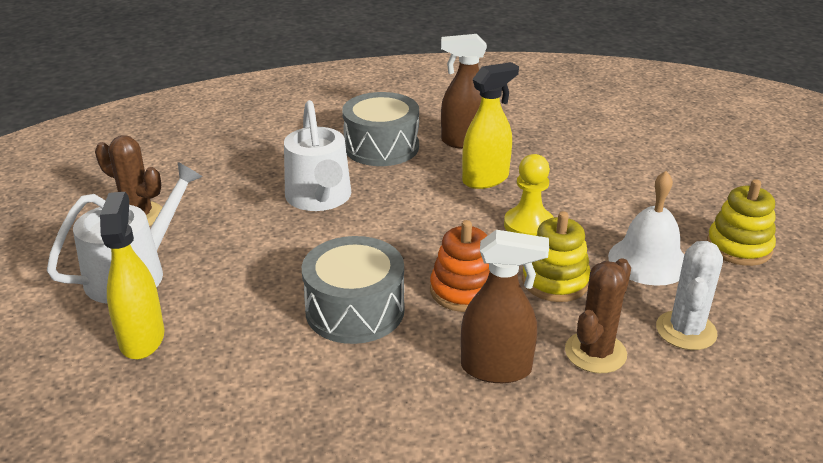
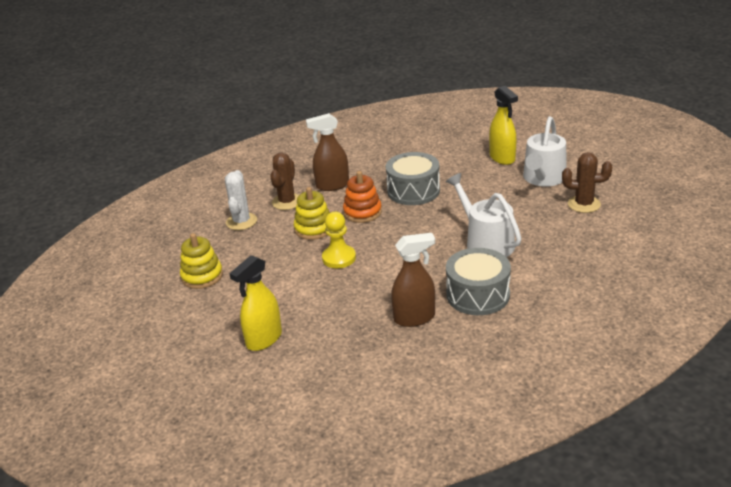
camera: 165 degrees right, 0 degrees up
(486, 179) = (381, 286): yellow spray bottle -> yellow spray bottle (264, 339)
(648, 260) = (260, 253): white bell -> none

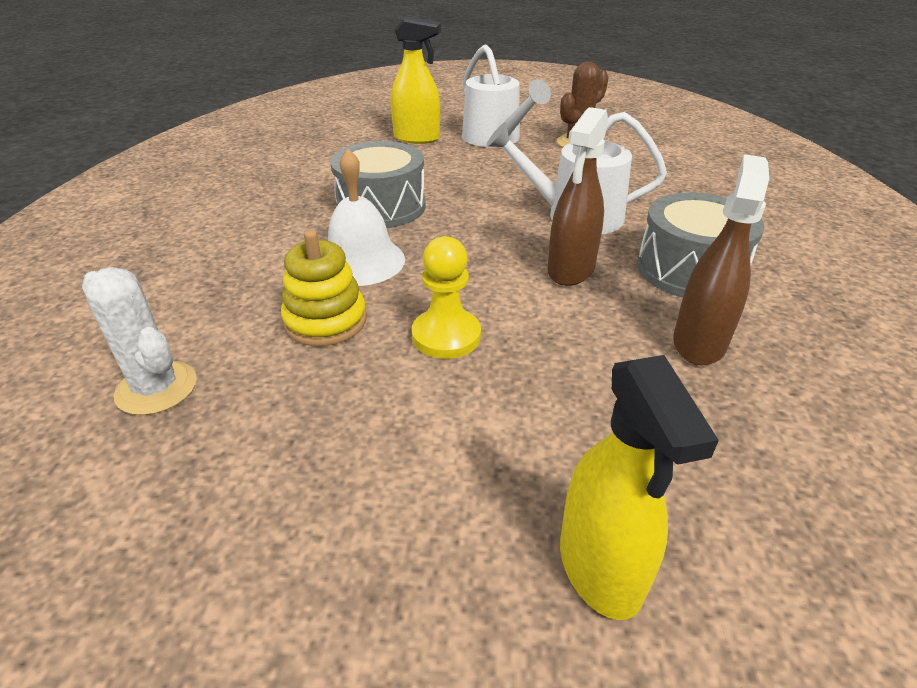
camera: 55 degrees left, 5 degrees up
(202, 276) = (235, 553): yellow stacking toy -> none
(287, 202) = (203, 310): brown cactus -> none
(332, 185) = (246, 252): brown spray bottle -> brown spray bottle (570, 270)
(362, 212) = (361, 261): orange stacking toy -> white bell

